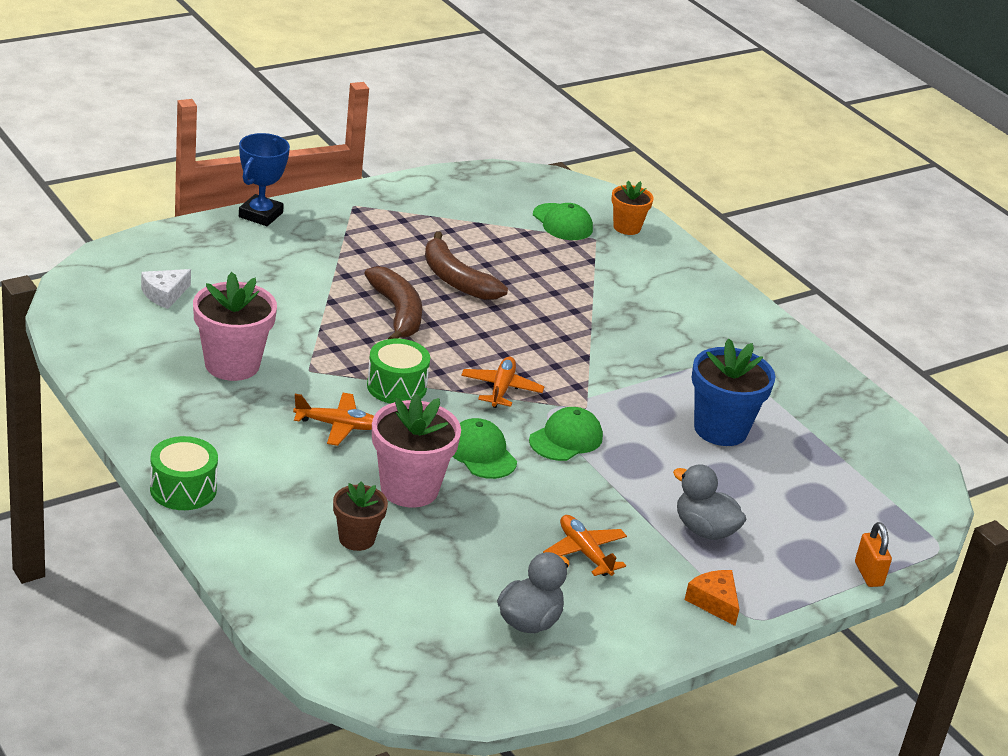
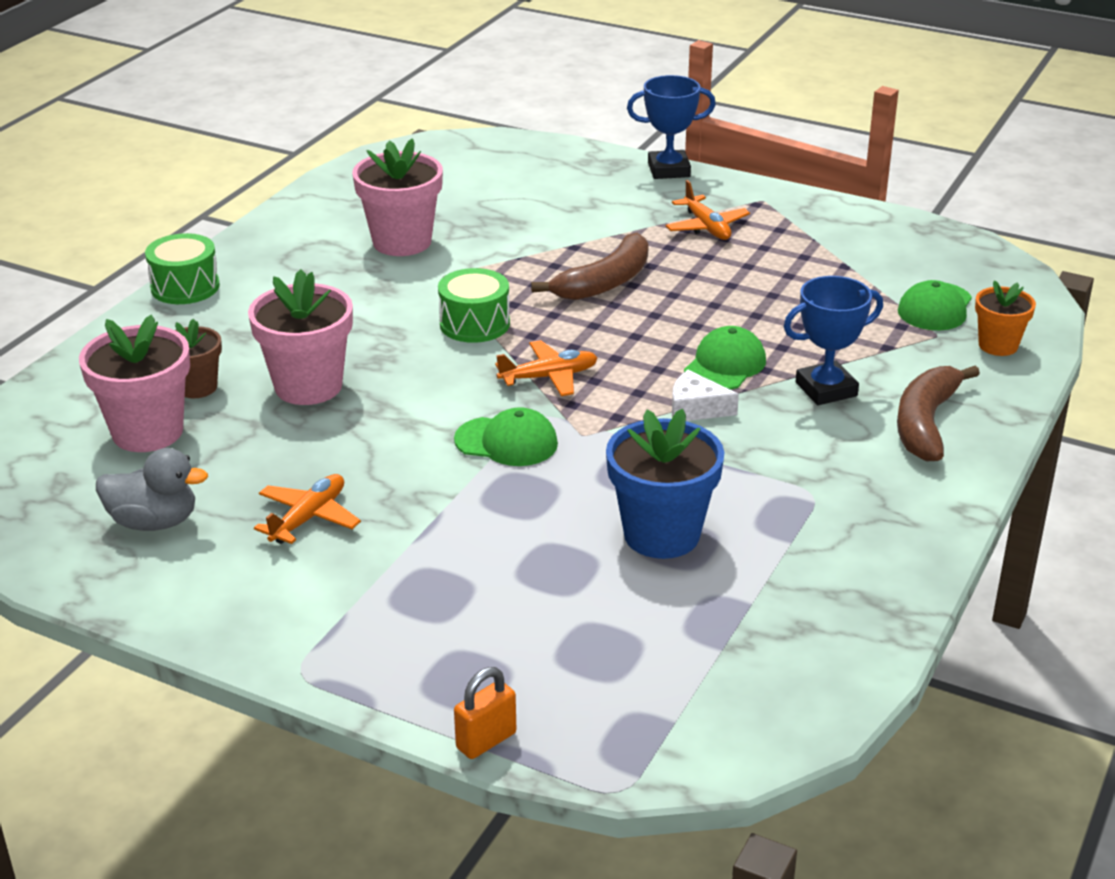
camera: 65 degrees right, 0 degrees up
(164, 294) = (470, 179): white cheese -> white cheese (696, 408)
(337, 425) = (369, 318): orange plane -> orange plane (706, 227)
(400, 584) = (147, 432): none -> pink flower pot
(456, 280) = (715, 290): brown banana -> brown banana (926, 423)
(481, 453) = (417, 403): green cap -> green cap (725, 365)
(618, 303) = (826, 389): none -> blue trophy
(704, 530) = (439, 584): grey duck -> none
(714, 602) = (304, 632): orange cheese -> none

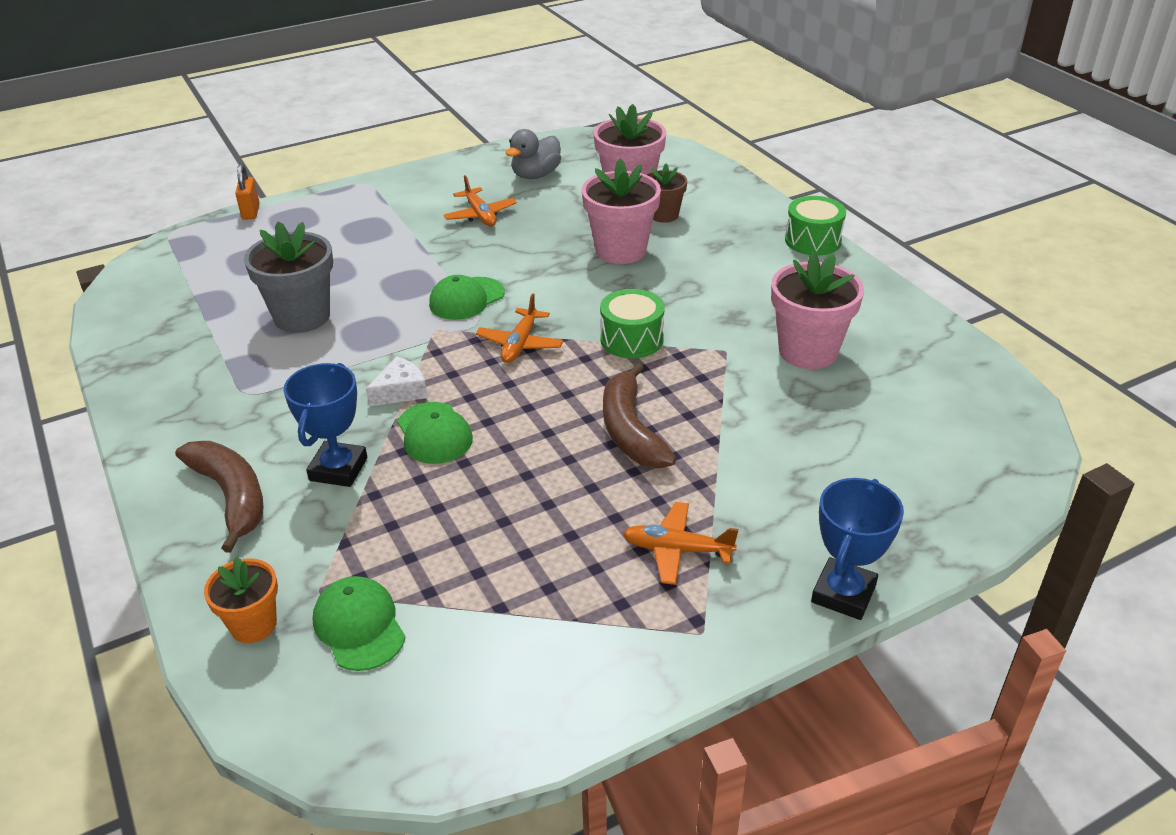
camera: 125 degrees right, 5 degrees up
(661, 535) = (302, 317): blue flower pot -> grey flower pot

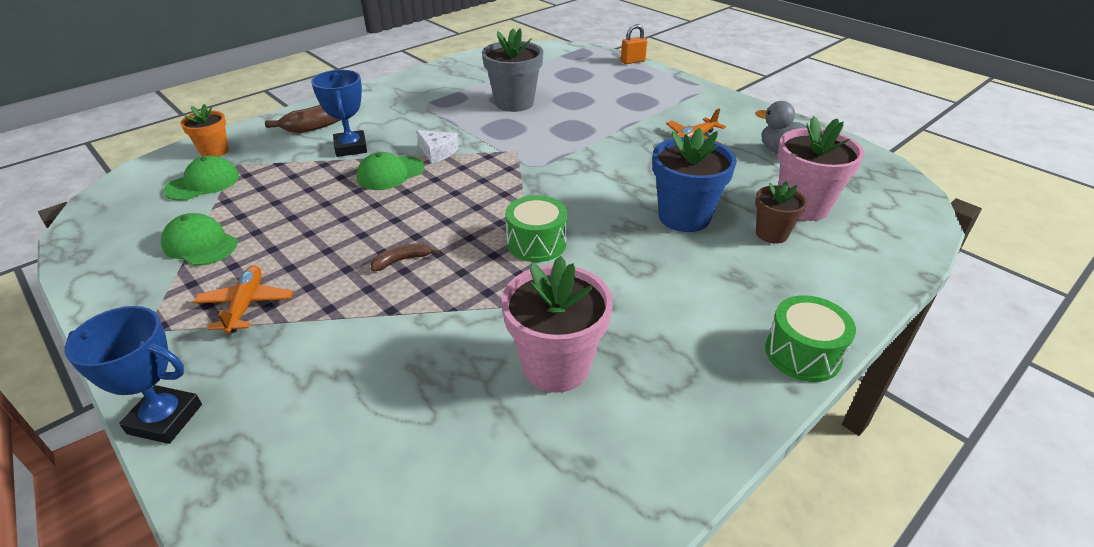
camera: 75 degrees right, 0 degrees up
(338, 469) = (351, 148): blue trophy -> blue trophy turned 75 degrees clockwise
(466, 299) = (564, 156): green cap -> green cap (200, 244)
(520, 344) = (510, 189): orange plane -> none
(621, 250) = (684, 217): pink flower pot -> blue flower pot
(630, 430) = (402, 260): brown banana -> brown banana, size x0.49

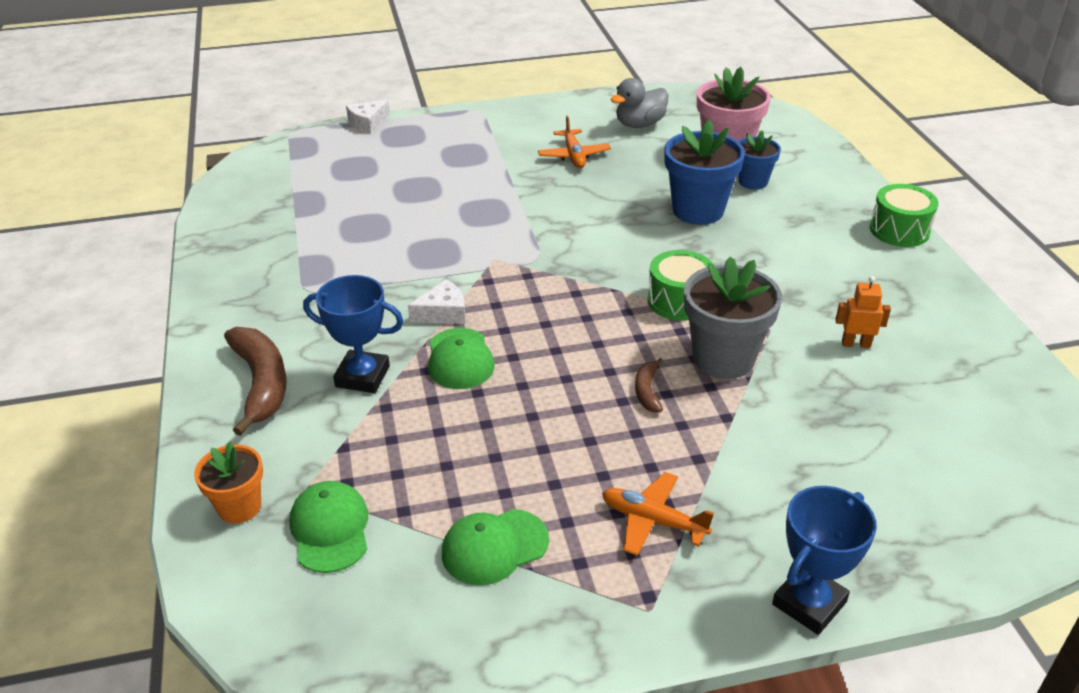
camera: 60 degrees left, 0 degrees up
(514, 103) = (379, 227): grey flower pot -> grey flower pot (723, 358)
(556, 366) = (855, 344): pink flower pot -> orange robot
(632, 61) = (367, 123): orange padlock -> white cheese
(771, 234) = (753, 181): brown flower pot -> blue flower pot

